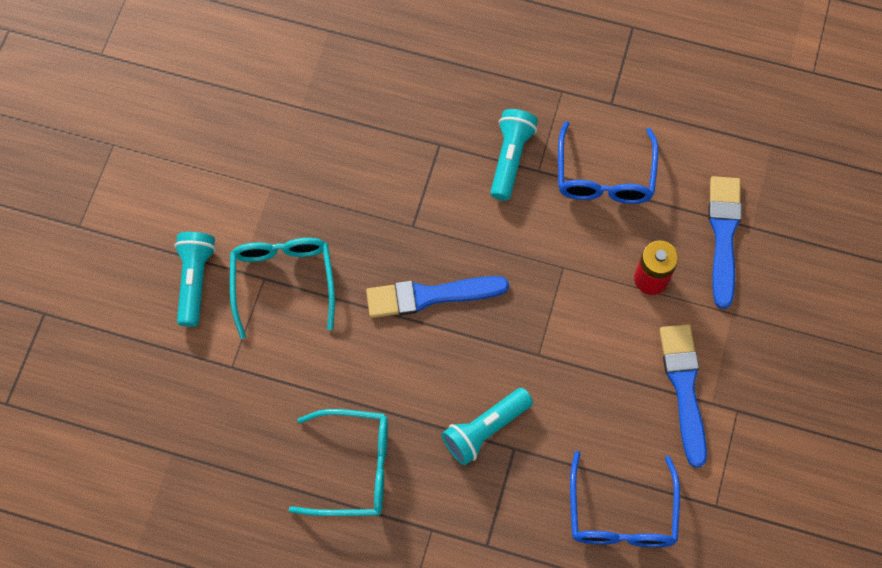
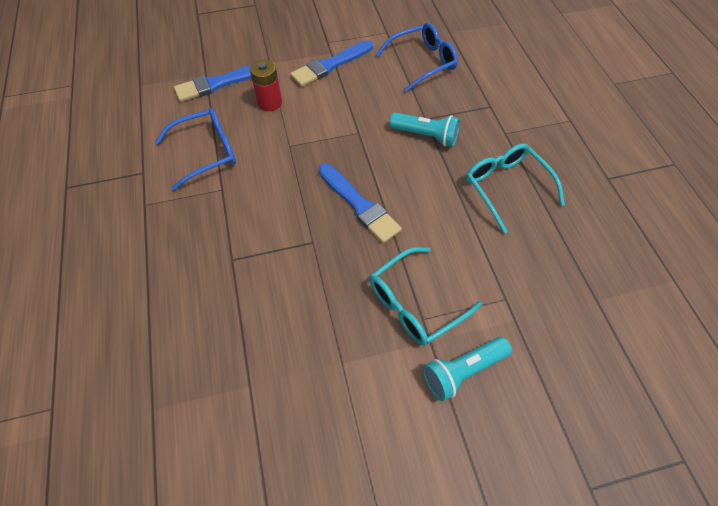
camera: 120 degrees left, 10 degrees down
(510, 158) = (220, 209): turquoise flashlight -> none

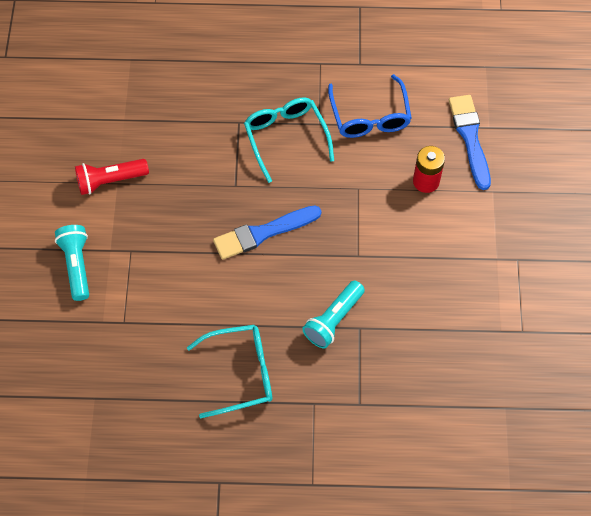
camera: 105 degrees right, 5 degrees up
(330, 65) = (473, 253): blue brush -> none
(341, 372) = (110, 181): none -> red flashlight
(415, 303) = (146, 249): turquoise glasses -> turquoise glasses (286, 138)
(422, 62) = (454, 355): blue glasses -> none

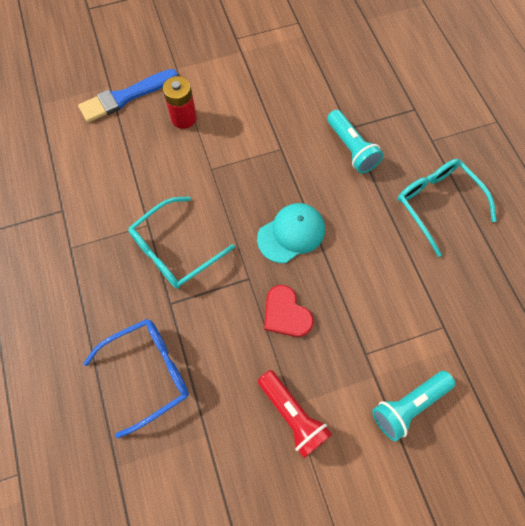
camera: 110 degrees left, 5 degrees up
(192, 203) = (286, 313): none -> red heart
(263, 233) = (291, 234): blue brush -> turquoise cap
(333, 320) = (351, 149): turquoise flashlight -> turquoise flashlight turned 45 degrees clockwise
(370, 116) = (125, 182): blue glasses -> blue glasses (148, 372)

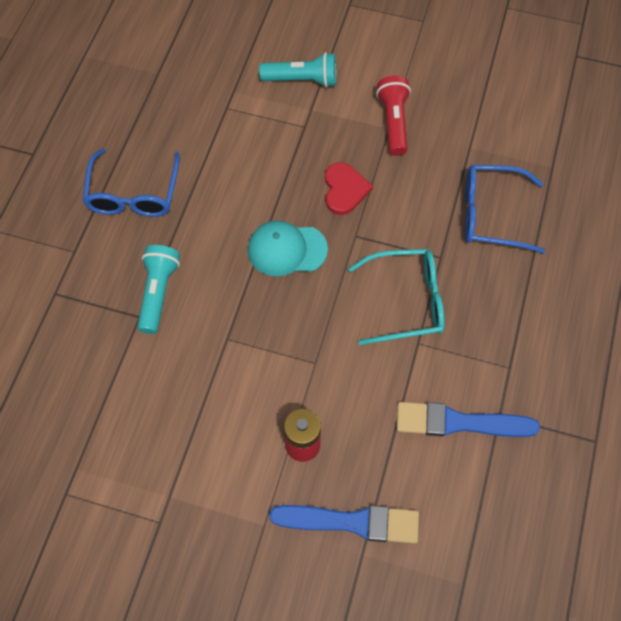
camera: 145 degrees left, 5 degrees down
(88, 189) = (459, 422): none -> blue brush
(437, 204) = (133, 194): turquoise glasses -> blue glasses

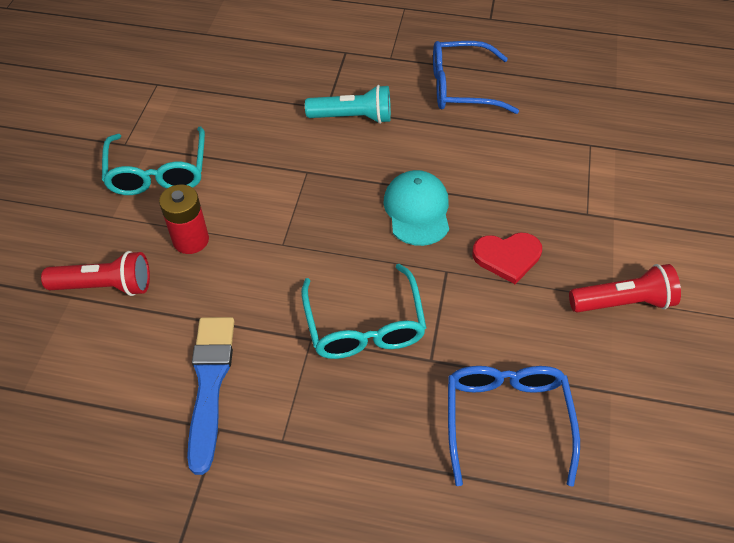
camera: 85 degrees right, 10 degrees down
(208, 482) = (158, 172): none -> turquoise glasses
(302, 80) = (654, 207): turquoise flashlight -> none
(352, 522) = (105, 286): blue brush -> red flashlight

